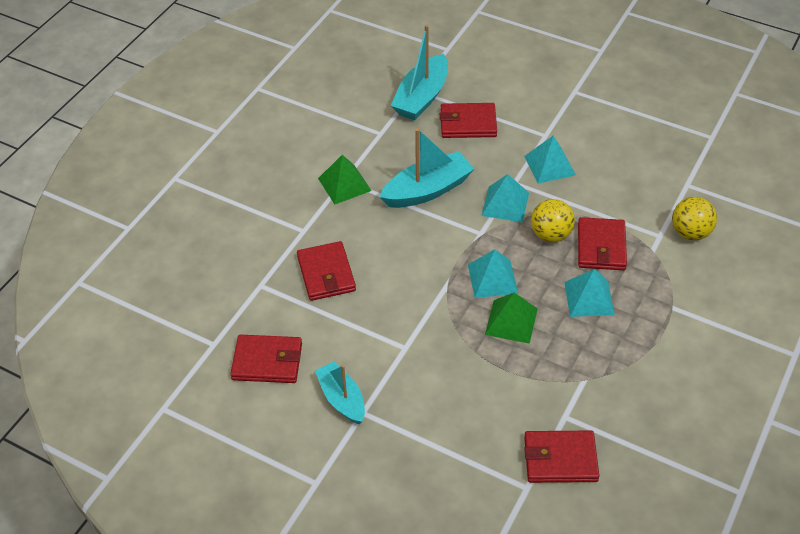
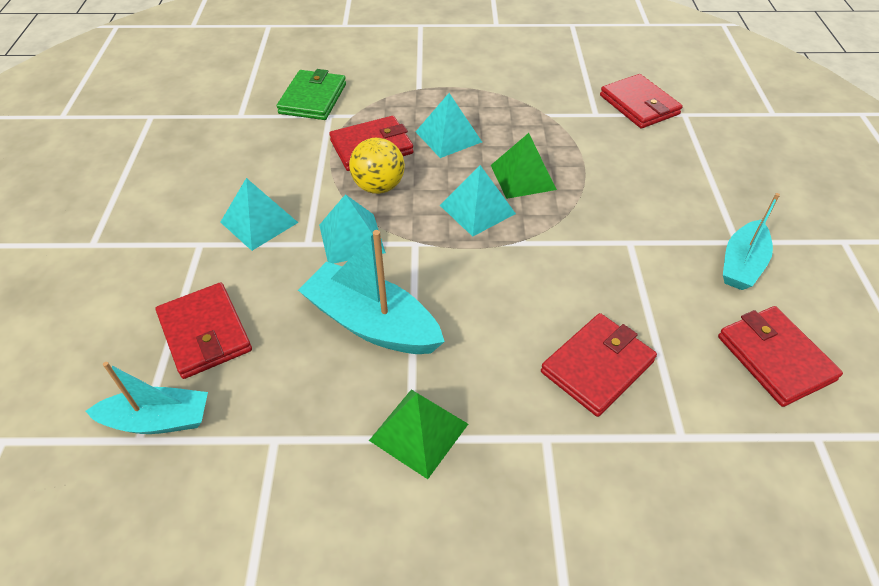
camera: 120 degrees left, 0 degrees up
(421, 97) = (158, 420): turquoise boat -> turquoise boat, size x0.67
(690, 233) = (313, 99): yellow ball -> green wallet

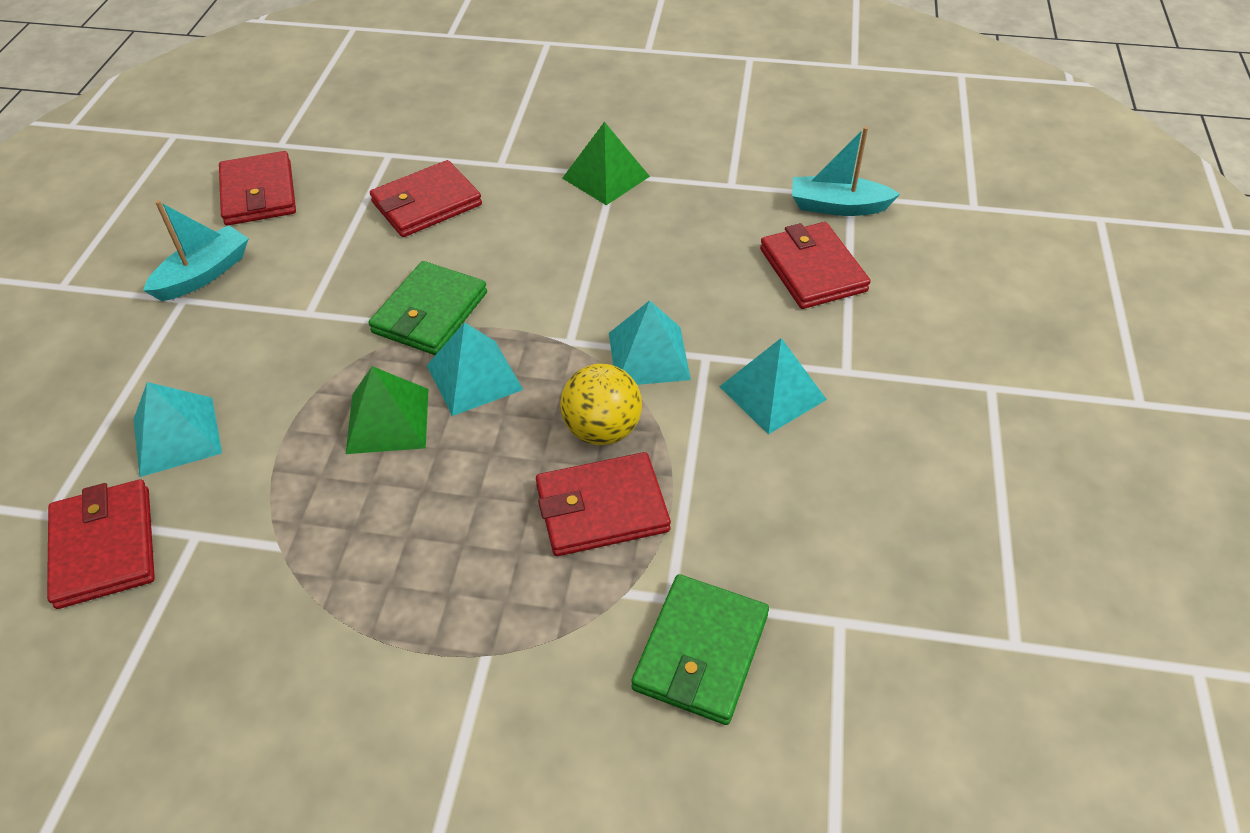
camera: 170 degrees left, 0 degrees up
(372, 323) = (635, 260): turquoise boat -> none
(448, 136) = (469, 515): turquoise pyramid -> turquoise pyramid (177, 436)
(533, 253) = (430, 313): none -> green wallet

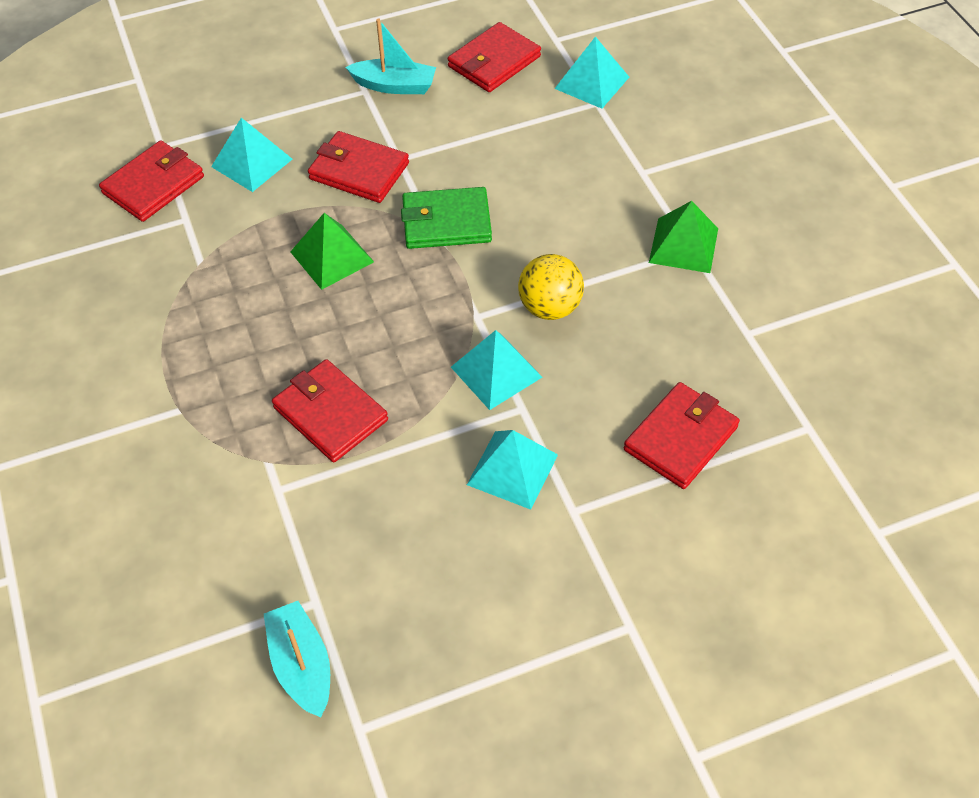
camera: 60 degrees right, 5 degrees up
(427, 204) = (559, 156): red wallet -> red wallet (359, 171)
(474, 377) = (402, 280): turquoise pyramid -> turquoise pyramid (592, 82)
(602, 430) = (402, 379): yellow ball -> yellow ball (550, 307)
(701, 652) = (244, 527): green wallet -> none
(837, 206) = (784, 423): turquoise boat -> turquoise boat (302, 665)

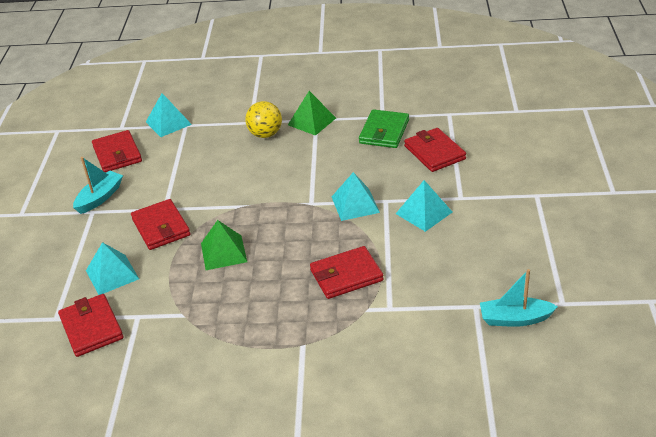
camera: 65 degrees left, 15 degrees down
(359, 171) = (161, 227): red wallet -> red wallet turned 75 degrees counterclockwise
(446, 222) = (232, 200): green wallet -> green wallet (384, 132)
(550, 307) = (323, 175): yellow ball -> yellow ball (265, 134)

